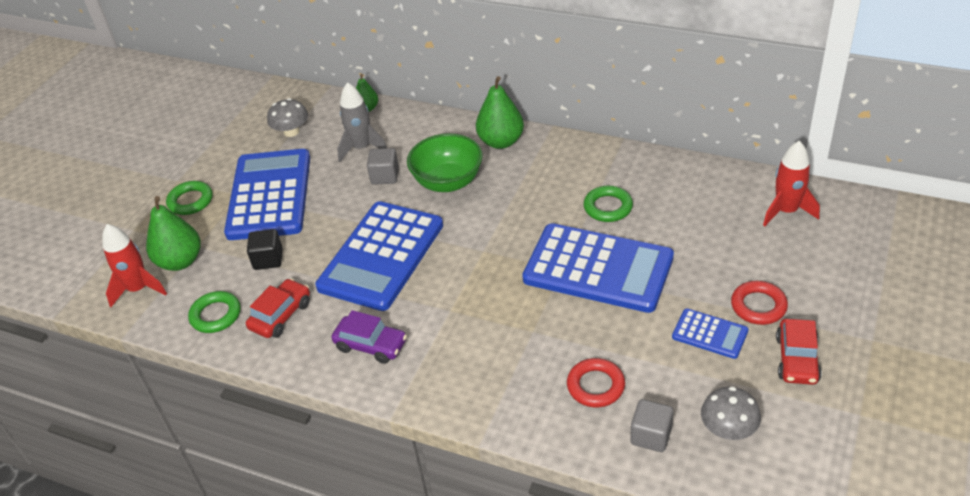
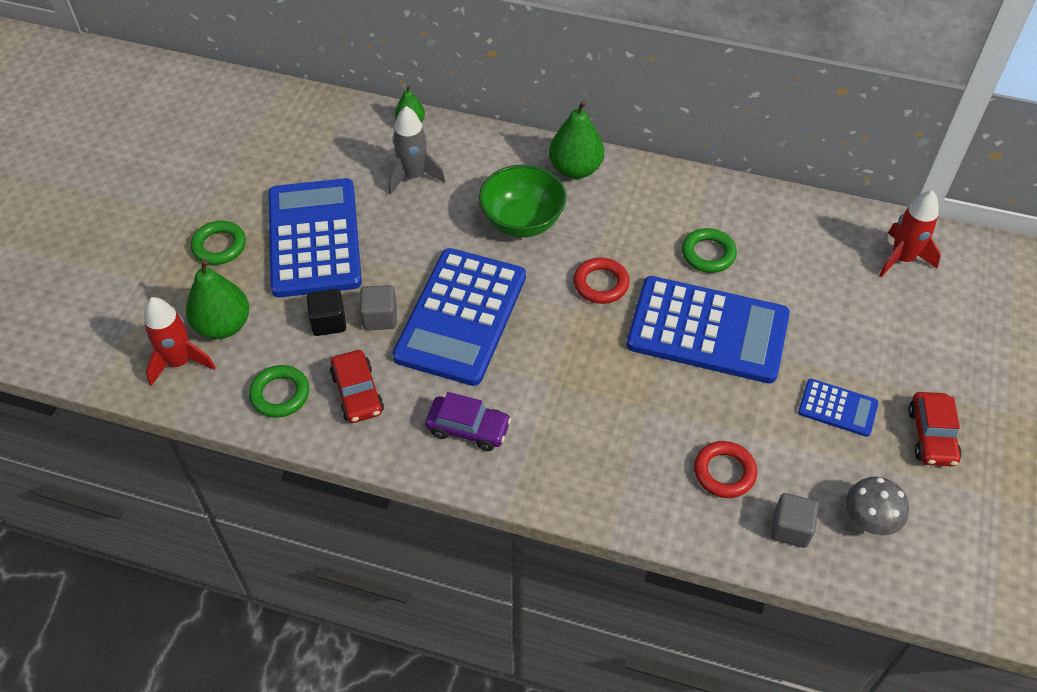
camera: 10 degrees left, 10 degrees up
(281, 315) = (357, 393): red car -> red car turned 135 degrees clockwise
(291, 131) = (324, 153): grey mushroom -> none
(385, 176) = (447, 213): grey cube -> grey cube (380, 317)
(758, 306) = (885, 374): red ring -> red ring (601, 284)

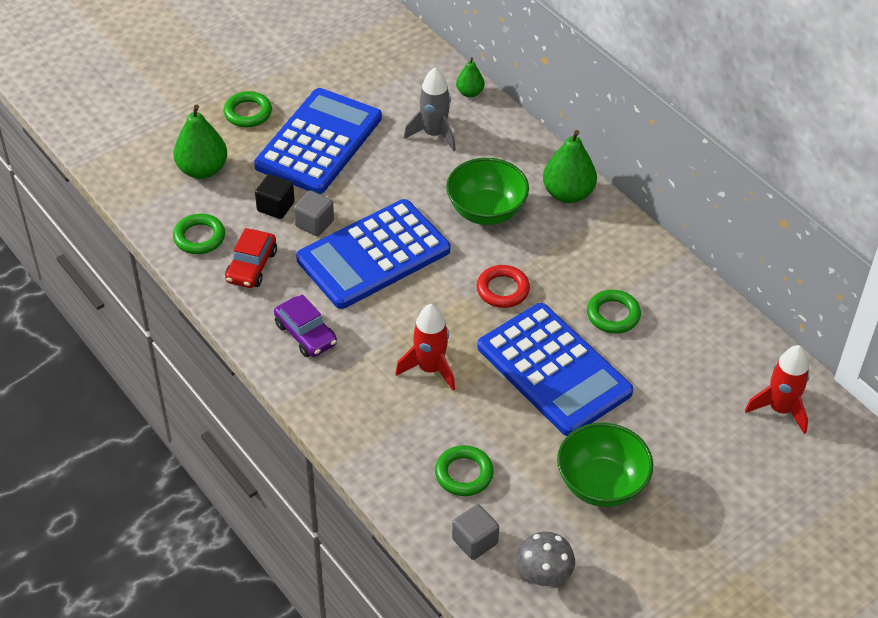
camera: 35 degrees right, 5 degrees down
(180, 362) = (153, 179): red rocket -> red rocket (430, 368)
(724, 472) = (464, 474): red ring -> green ring
(837, 408) = (601, 484): blue calculator -> green bowl
(931, 436) = (658, 549): red car -> none

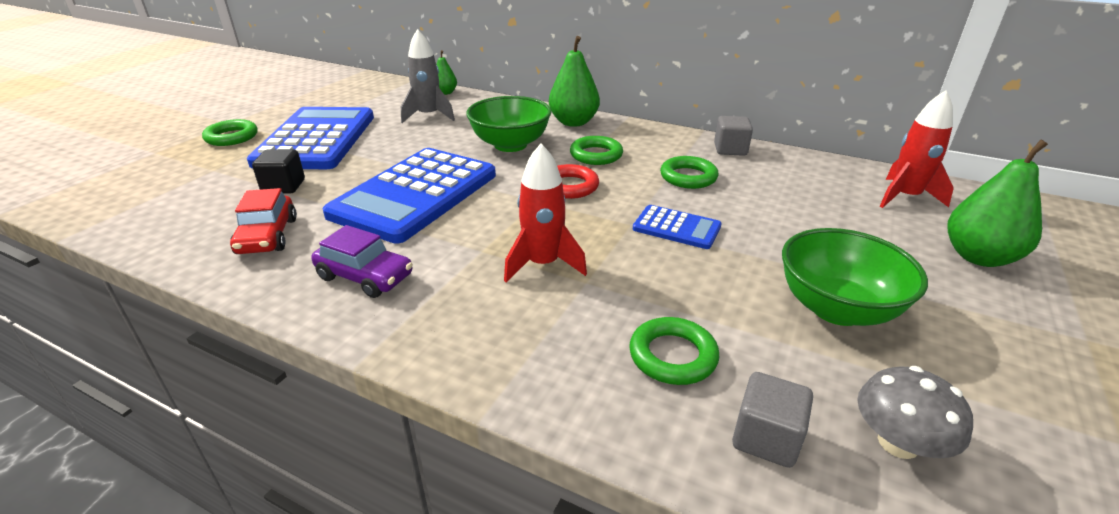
camera: 25 degrees left, 15 degrees down
(199, 237) = (189, 229): green ring -> green ring (596, 155)
(202, 170) = (185, 180): green pear -> green pear (978, 257)
(314, 223) = (335, 188): grey cube -> grey cube (730, 149)
(553, 370) = (676, 228): blue calculator -> blue calculator, size x0.46

